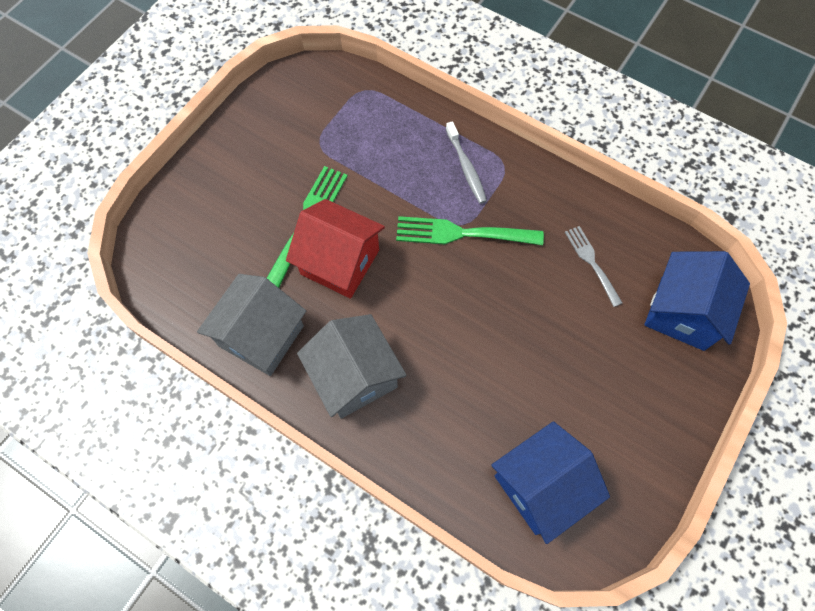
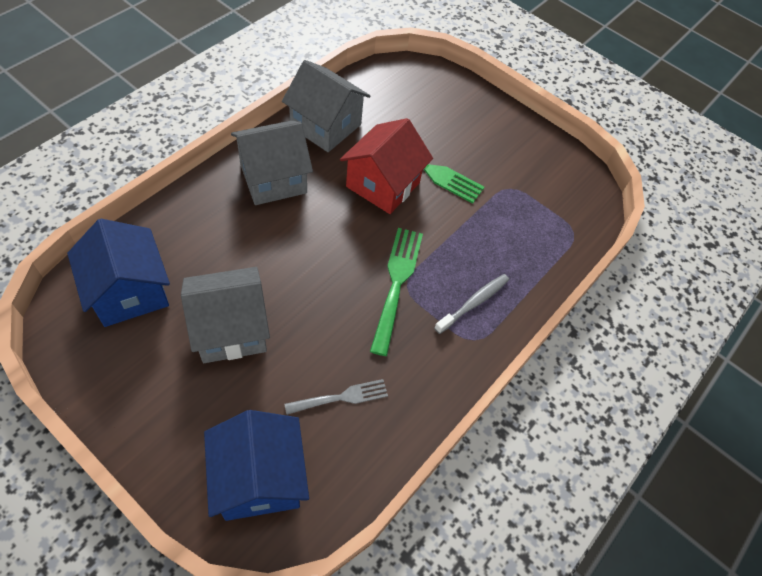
camera: 90 degrees right, 10 degrees down
(466, 167) = (473, 303): grey toothbrush -> grey toothbrush turned 150 degrees clockwise
(553, 372) = (230, 329): none -> grey house
(682, 313) = (259, 479): blue house -> blue house turned 45 degrees clockwise

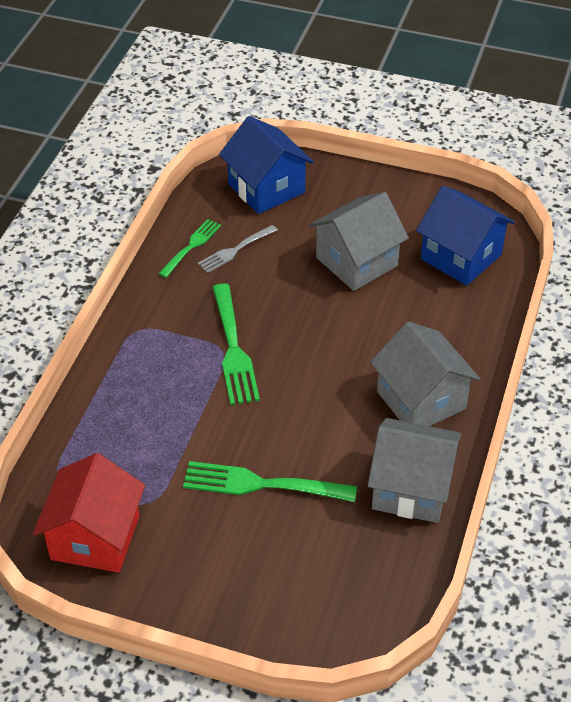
camera: 165 degrees right, 10 degrees down
(273, 178) = (421, 400): grey house -> grey house turned 75 degrees counterclockwise
(383, 185) = (301, 442): red house -> red house (95, 537)
(384, 423) = (191, 246): none -> green fork
(473, 303) = (150, 360): grey toothbrush -> none

